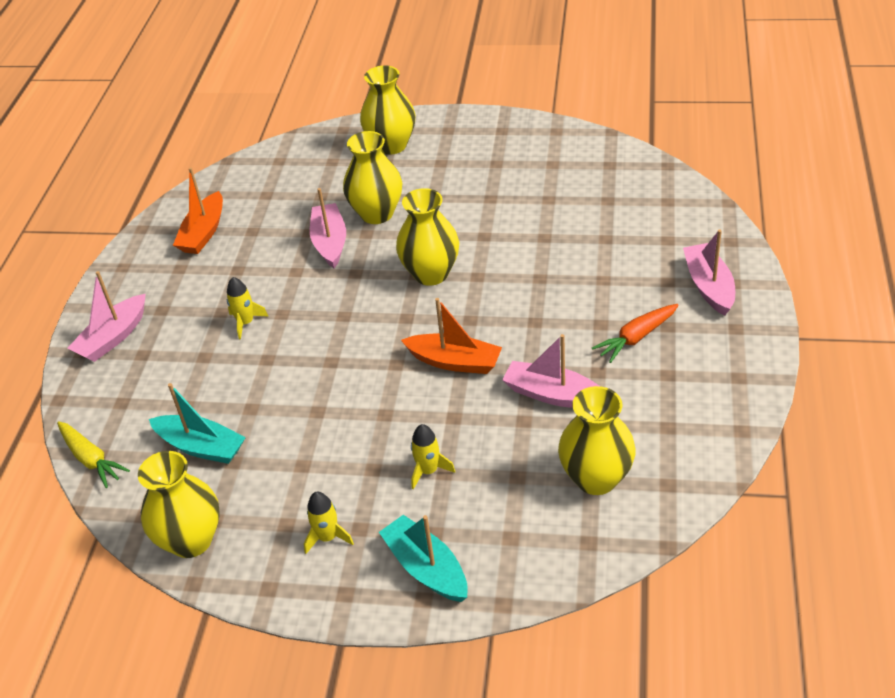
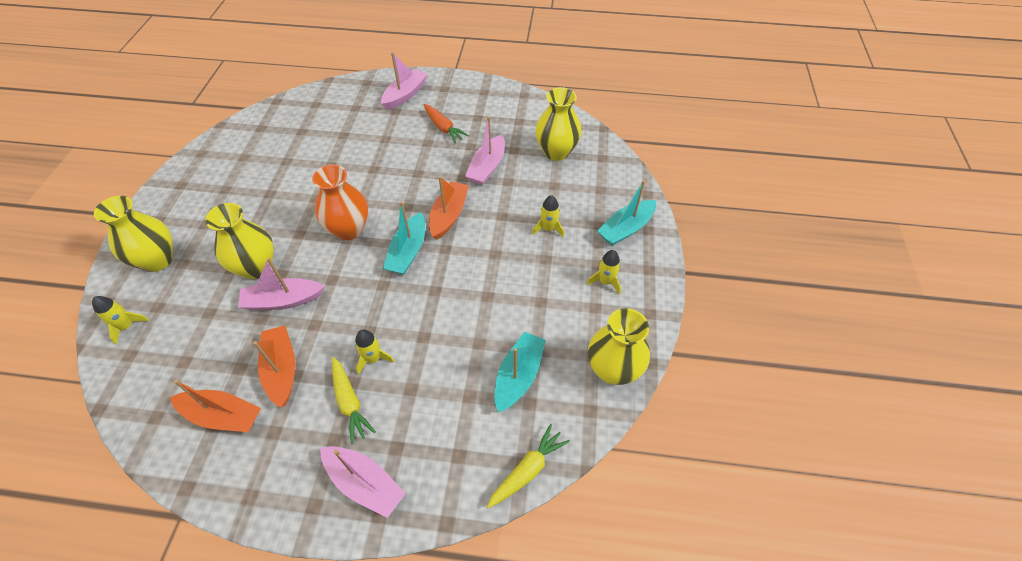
camera: 95 degrees left, 10 degrees up
(199, 313) = (350, 402): none -> yellow carrot
(245, 259) = (282, 369): none -> orange boat
(311, 150) = (127, 326): none -> yellow rocket
(393, 330) = (408, 252): none -> turquoise boat
(431, 274) = (349, 229): yellow vase -> orange vase
(709, 286) = (405, 95): pink boat -> pink boat turned 135 degrees clockwise

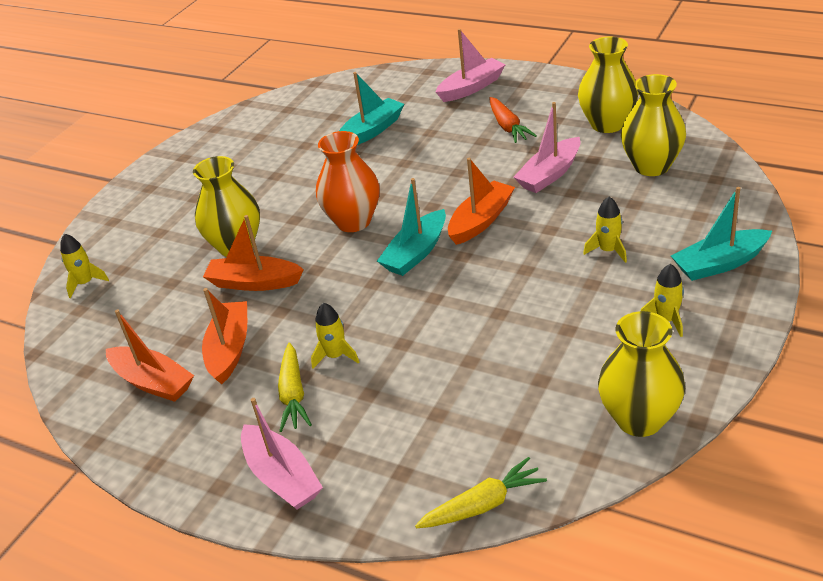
camera: 25 degrees right, 15 degrees down
(157, 260) = (136, 226): yellow vase -> yellow vase (607, 124)
(283, 300) = (254, 282): pink boat -> orange boat
(518, 376) = (508, 404): turquoise boat -> turquoise boat (372, 131)

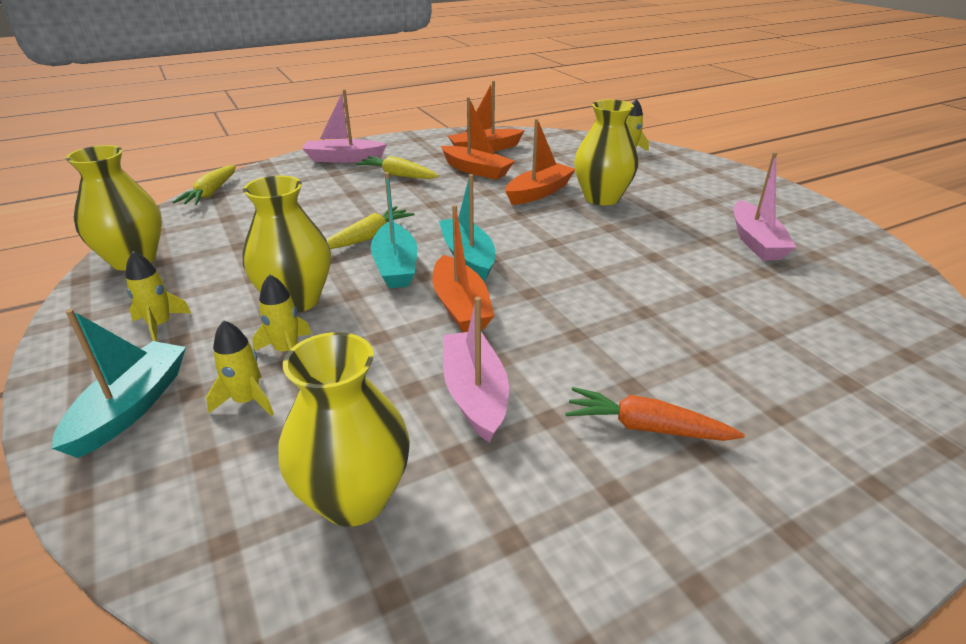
camera: 120 degrees right, 5 degrees down
(335, 356) = (406, 194): yellow rocket -> yellow rocket (247, 401)
(353, 221) = (564, 248): orange vase -> none
(372, 131) = (756, 320): turquoise boat -> turquoise boat (395, 266)
(442, 318) = (369, 237): none -> yellow carrot
(471, 88) = (831, 461): pink boat -> pink boat (756, 241)
(607, 124) = (528, 540): yellow vase -> yellow vase (296, 300)

